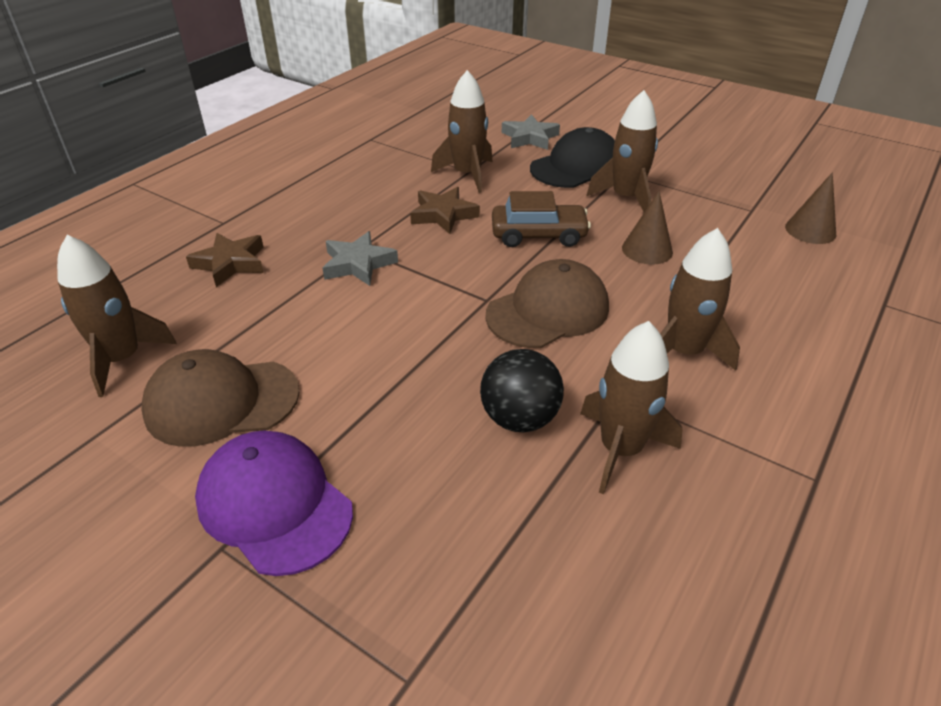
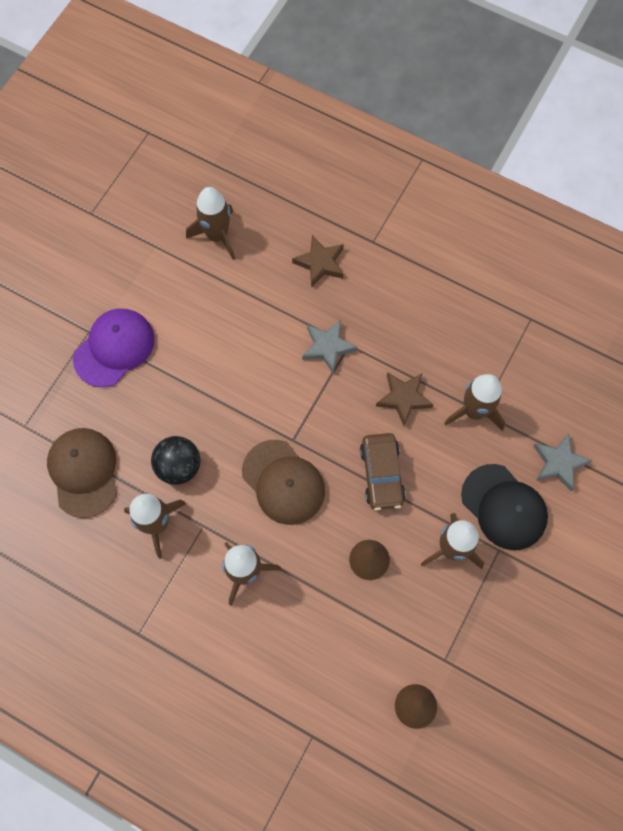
camera: 85 degrees right, 30 degrees up
(221, 401) = (185, 301): brown cap -> brown cap (83, 472)

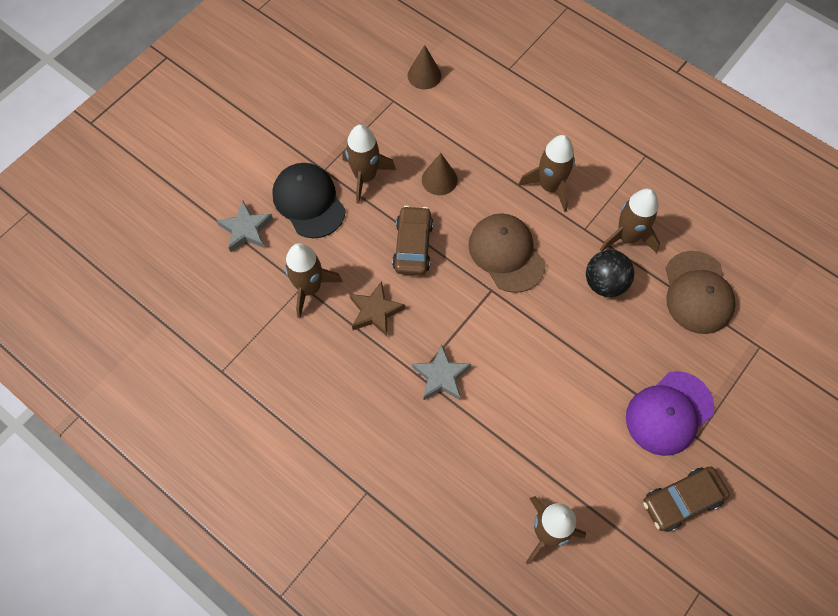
camera: 170 degrees left, 5 degrees down
(104, 277) = (681, 500): none -> brown car
(320, 263) = (432, 475): brown star -> none

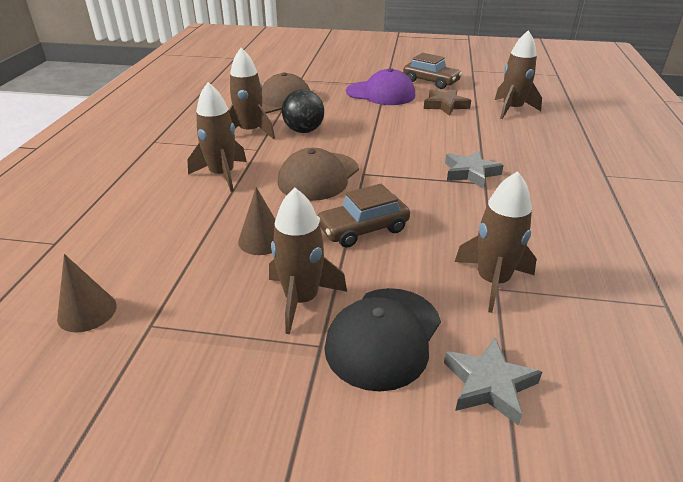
camera: 120 degrees left, 30 degrees down
(375, 311) = (460, 226): brown star -> brown star (445, 105)

